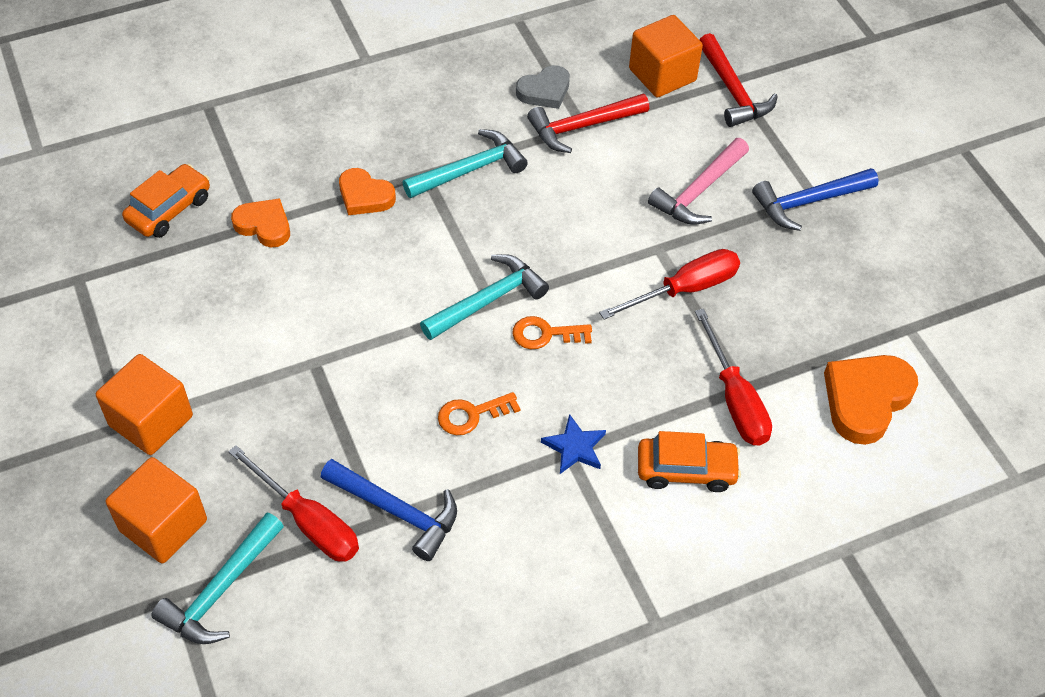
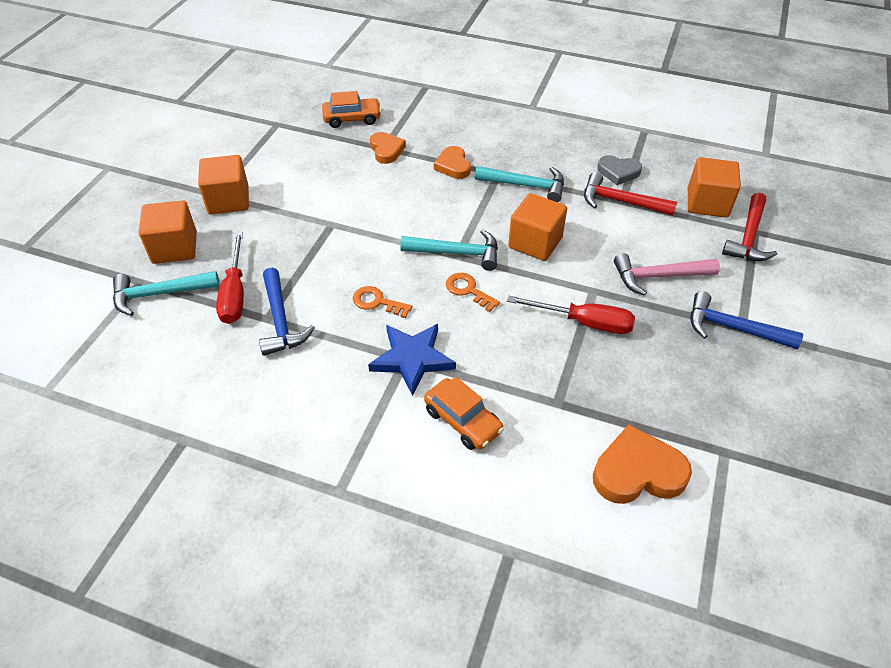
camera: 45 degrees right, 5 degrees down
(551, 233) = (535, 243): none -> orange cube
(574, 447) = (412, 359): blue star -> blue star, size x1.66
(735, 399) = (543, 405): red screwdriver -> none

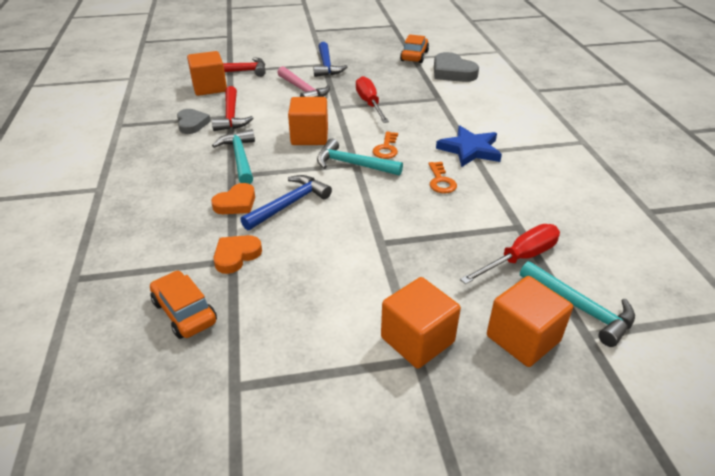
camera: 120 degrees left, 10 degrees down
(281, 320) = (512, 218): blue hammer -> blue hammer (289, 204)
(457, 253) = (353, 164): turquoise hammer -> turquoise hammer turned 45 degrees counterclockwise
(463, 421) = (488, 120): orange car -> orange car (414, 56)
(637, 472) = (452, 72): orange heart -> grey heart

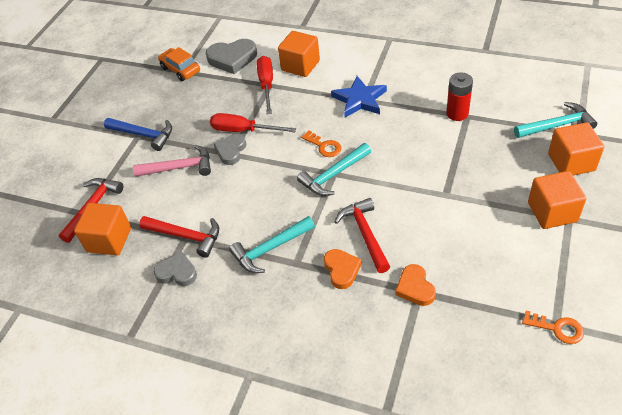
camera: 55 degrees left, 10 degrees up
(184, 312) = (467, 338): orange car -> none
(240, 158) = (270, 249): turquoise hammer -> turquoise hammer turned 45 degrees counterclockwise
(289, 204) = (365, 234): blue hammer -> red hammer
(309, 136) = (269, 189): orange cube -> orange cube (300, 66)
(340, 106) = (231, 151): none -> grey heart
(440, 181) = (390, 133): orange key -> orange key (557, 328)
(515, 218) = (457, 113): none -> red battery
(520, 258) = (499, 130): red screwdriver -> red screwdriver (266, 85)

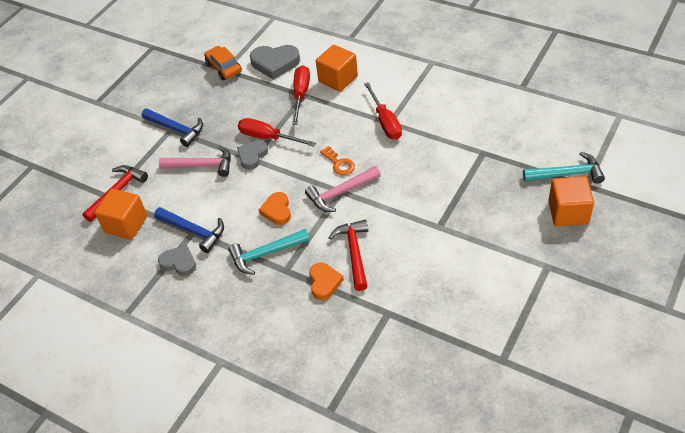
camera: 10 degrees right, 0 degrees up
(186, 236) = (194, 231): red hammer -> blue hammer
(333, 175) = (340, 193): turquoise hammer -> pink hammer
(359, 100) = (385, 122): blue star -> red screwdriver
(415, 288) = (385, 308): orange heart -> orange heart (277, 211)
(457, 113) = (474, 148): red battery -> none
(552, 212) = (533, 258): orange cube -> none
(557, 328) = (502, 364): orange key -> none

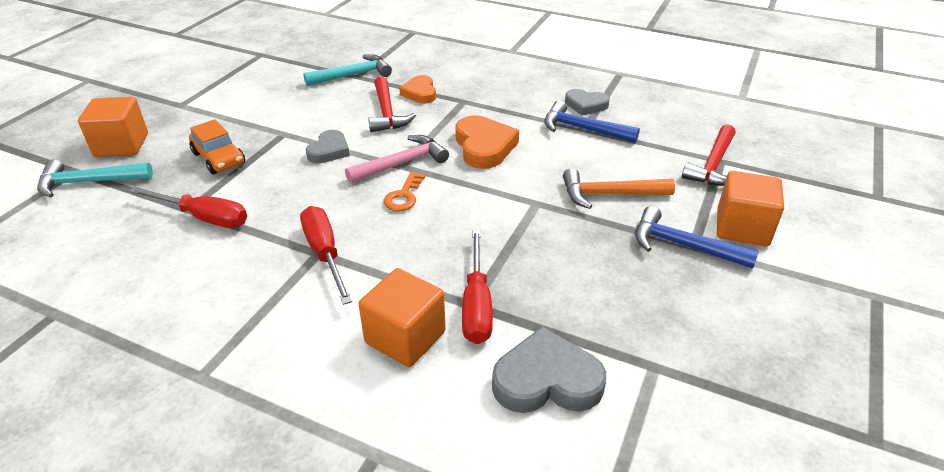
camera: 170 degrees right, 10 degrees down
(126, 224) = (673, 134): orange cube -> orange cube (742, 228)
(202, 165) = (609, 194): pink hammer -> orange hammer
(224, 68) = (659, 370): orange car -> orange car (219, 158)
(252, 156) = (537, 206): grey heart -> grey heart (329, 151)
(265, 254) = (488, 112): turquoise hammer -> turquoise hammer (353, 75)
(268, 137) = (519, 231): red screwdriver -> red screwdriver (203, 217)
(277, 211) = (484, 147): orange heart -> orange heart, size x1.56
(339, 163) = (404, 196): orange key -> orange key turned 120 degrees counterclockwise

